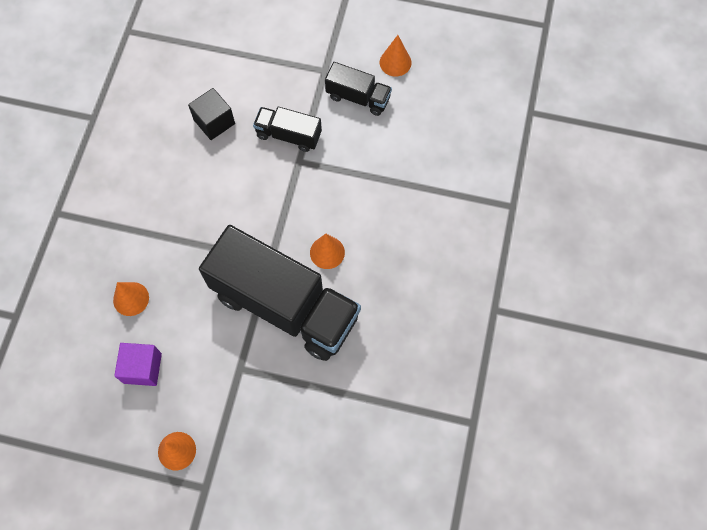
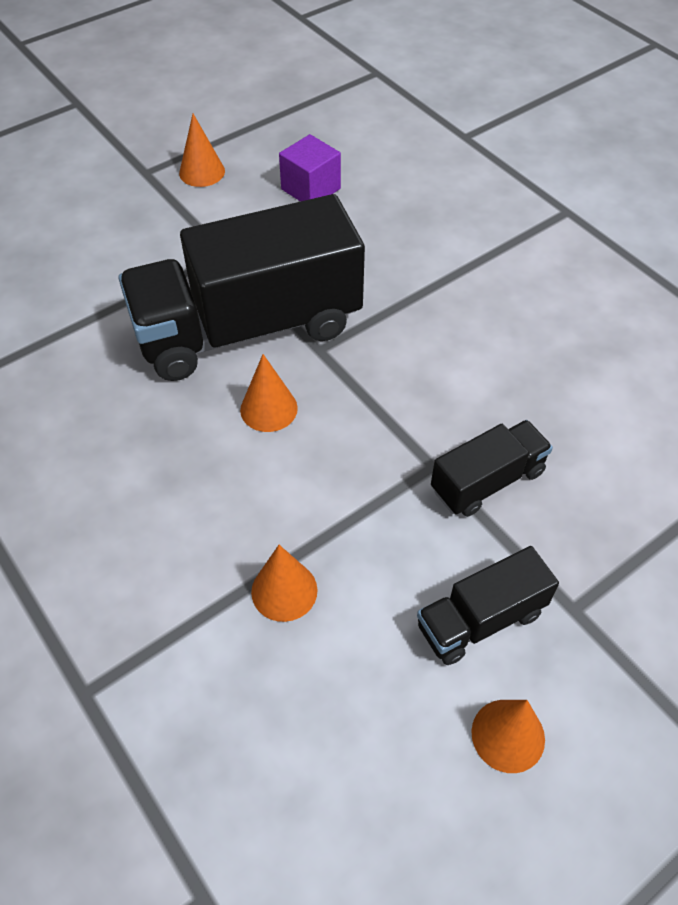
camera: 130 degrees right, 15 degrees down
(131, 299) = (398, 216): orange cone -> orange cone (284, 590)
(214, 122) = (583, 411): black cube -> none

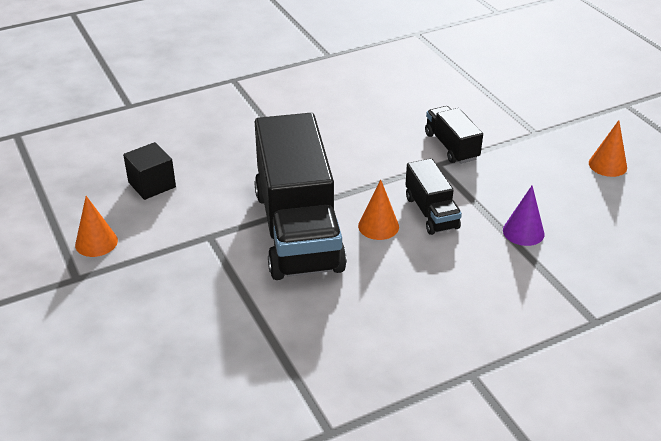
camera: 80 degrees left, 15 degrees down
(284, 590) = (523, 232): orange cone -> purple cone
(310, 189) = (152, 185): purple cube -> black cube
(480, 620) = (542, 163): black truck -> black truck (431, 212)

